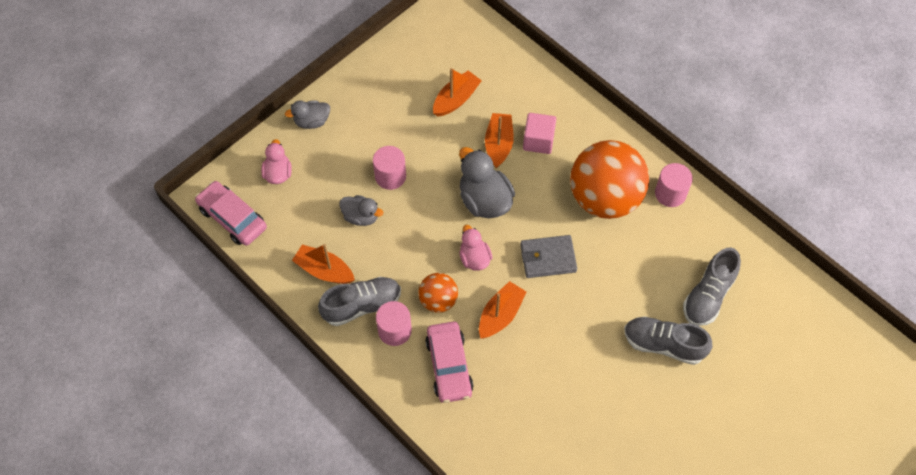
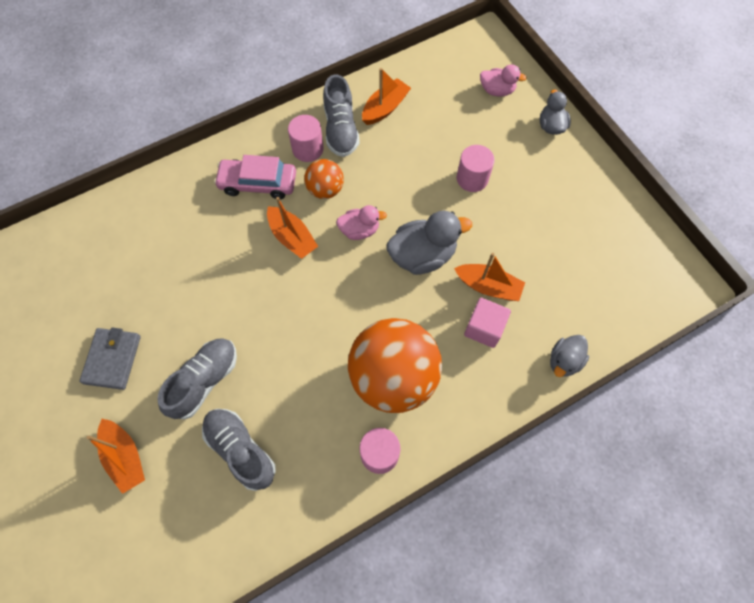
camera: 105 degrees right, 5 degrees up
(232, 218) = (458, 51): pink car -> none
(361, 217) = (433, 146): grey duck -> grey duck (564, 361)
(456, 99) = (555, 259): orange boat -> orange boat (125, 457)
(548, 258) = (338, 297): grey wallet -> grey wallet (112, 359)

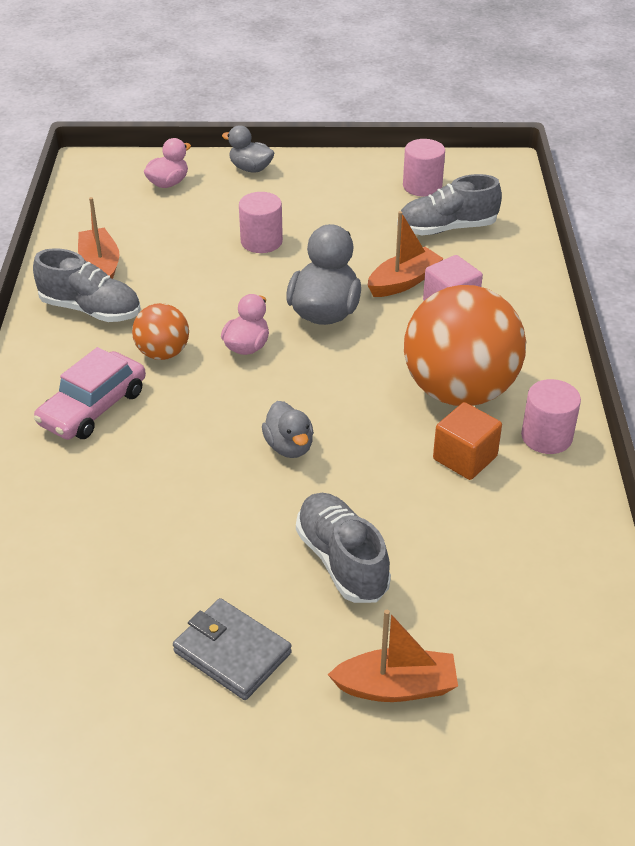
camera: 60 degrees left, 25 degrees down
(241, 450) = (464, 558): grey shoe -> grey shoe (446, 228)
(292, 238) = (204, 405): orange boat -> none
(308, 149) = (89, 346): pink cylinder -> pink cylinder (422, 186)
(329, 410) = (465, 458): none -> orange cube
(564, 361) = (527, 267): grey duck -> grey duck (289, 447)

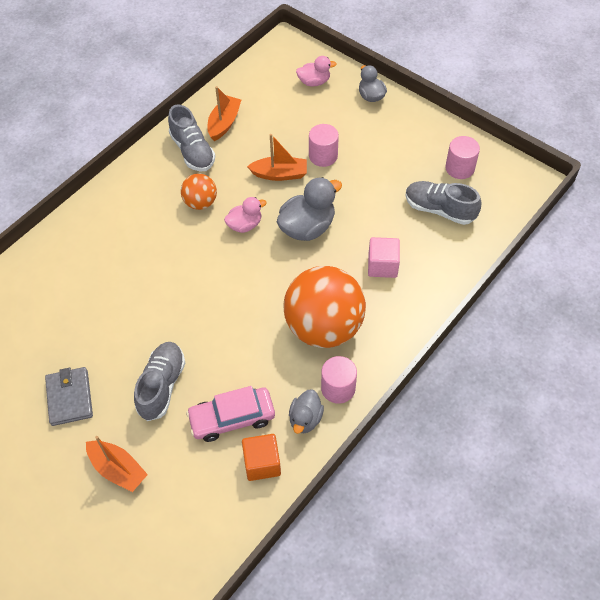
camera: 40 degrees right, 15 degrees up
(93, 407) = (138, 216): pink car -> pink car (232, 418)
(289, 447) = (203, 302): grey duck -> grey duck (305, 419)
(403, 282) = (372, 233): orange boat -> orange boat (280, 174)
(465, 458) = (281, 370): orange cube -> orange cube (262, 463)

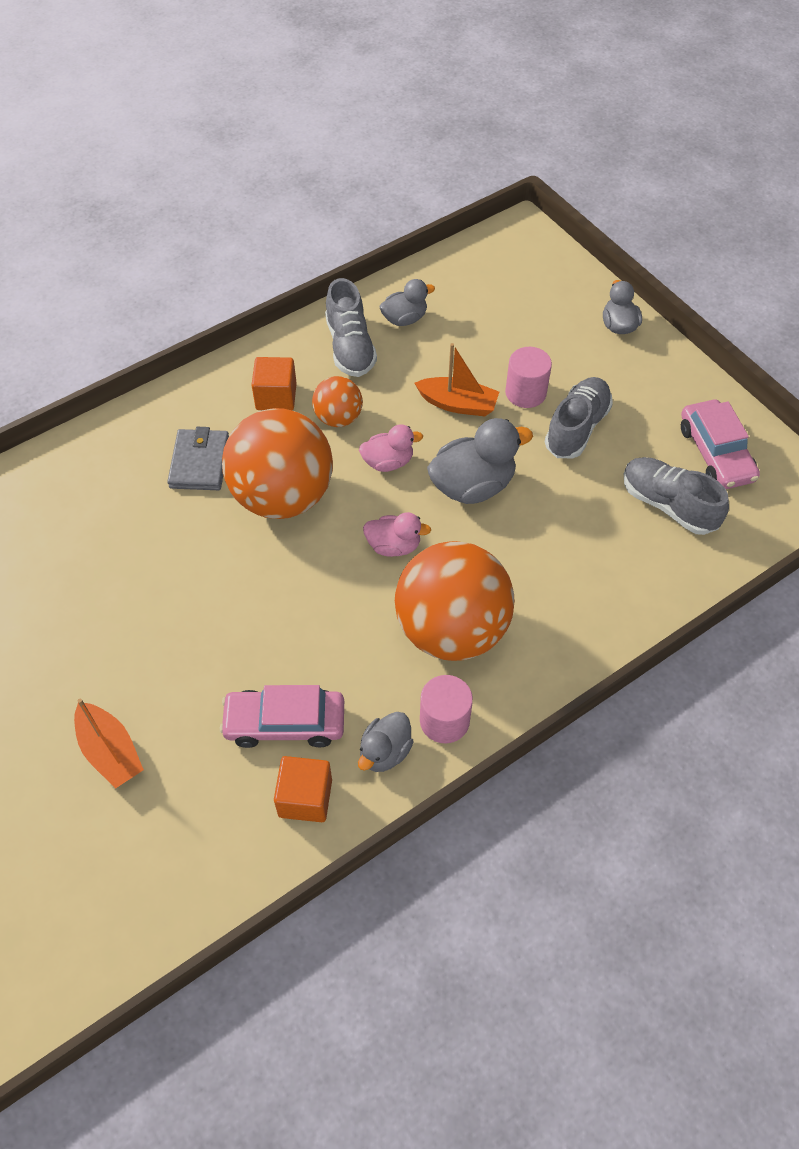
camera: 15 degrees right, 0 degrees up
(69, 398) = (81, 637): grey wallet -> grey wallet (199, 463)
(152, 198) = (276, 397): none -> orange cube
(162, 386) = (206, 653): grey shoe -> grey shoe (577, 428)
(179, 265) = (282, 496): none -> orange ball
(224, 123) = (404, 319): orange boat -> grey duck
(314, 82) = (545, 290): pink duck -> pink duck (394, 546)
(382, 265) = (561, 564): pink cube -> none
(459, 168) = (715, 453): pink cylinder -> pink car

